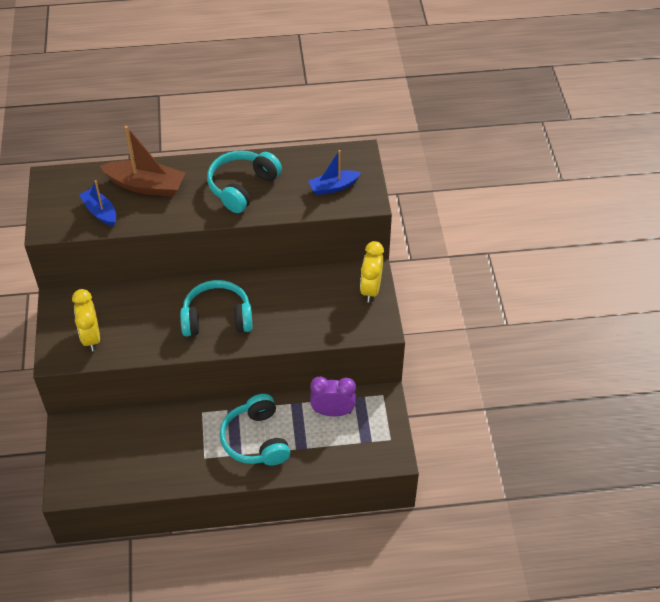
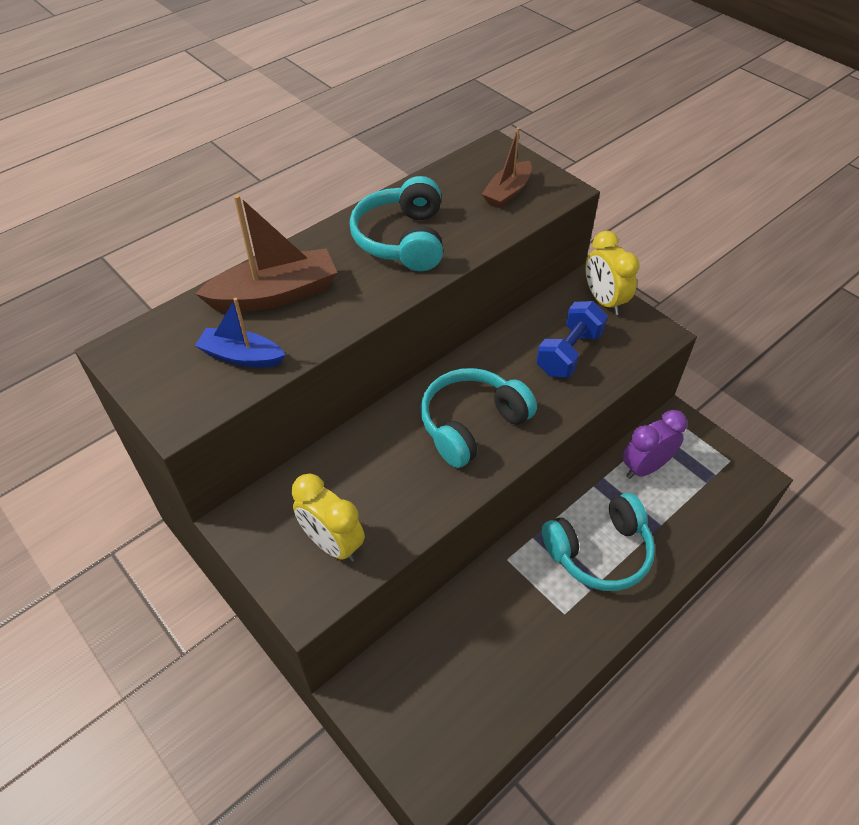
camera: 35 degrees left, 0 degrees up
(256, 440) = (599, 552): turquoise headphones -> turquoise headphones turned 60 degrees counterclockwise
(314, 309) = (569, 353): none -> blue dumbbell
(333, 187) = (507, 192): blue boat -> brown boat

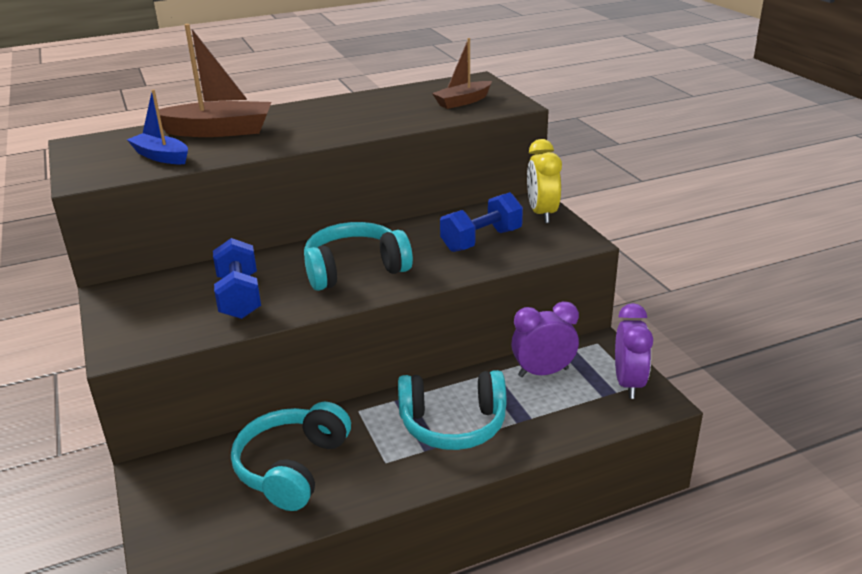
camera: 20 degrees right, 20 degrees down
(332, 544) = (173, 319): yellow clock -> none
(380, 494) = (239, 297): none -> blue dumbbell
(402, 239) = (348, 116): turquoise headphones -> turquoise headphones (292, 467)
(721, 462) = (628, 383): none -> purple clock

